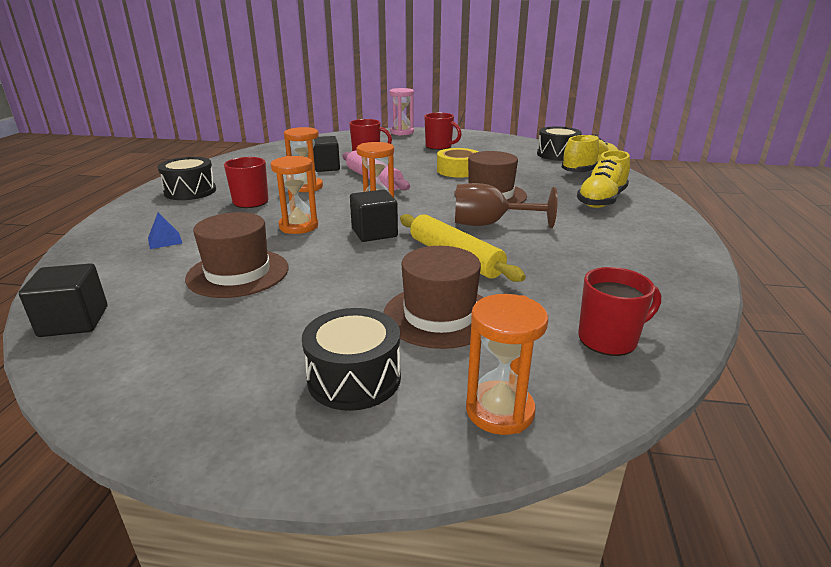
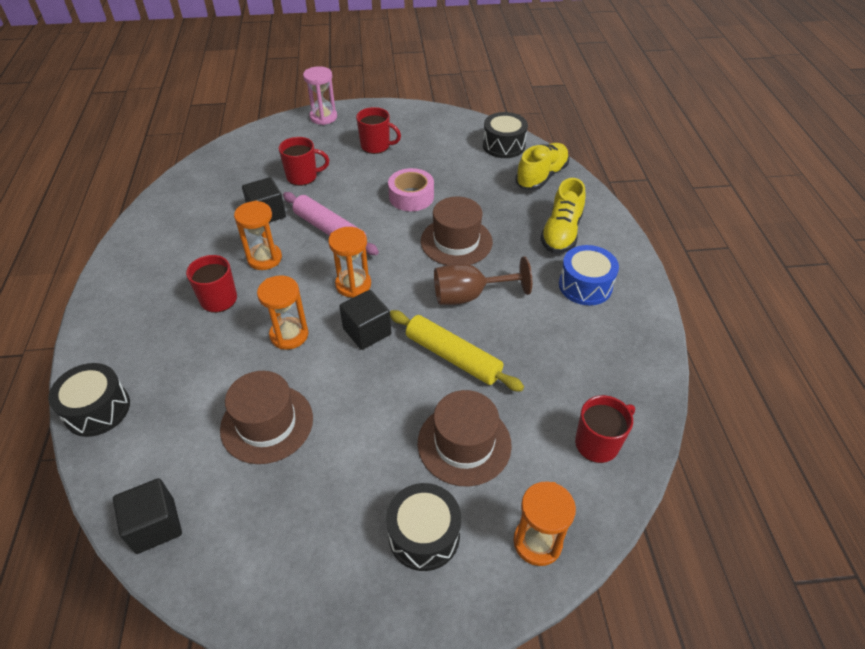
camera: 15 degrees left, 20 degrees up
(164, 240) = (166, 386): blue pyramid -> none
(190, 191) = (141, 290): black drum -> black drum (97, 409)
(458, 170) = (411, 196): yellow tape -> pink tape
(620, 231) = (585, 286): none -> blue drum

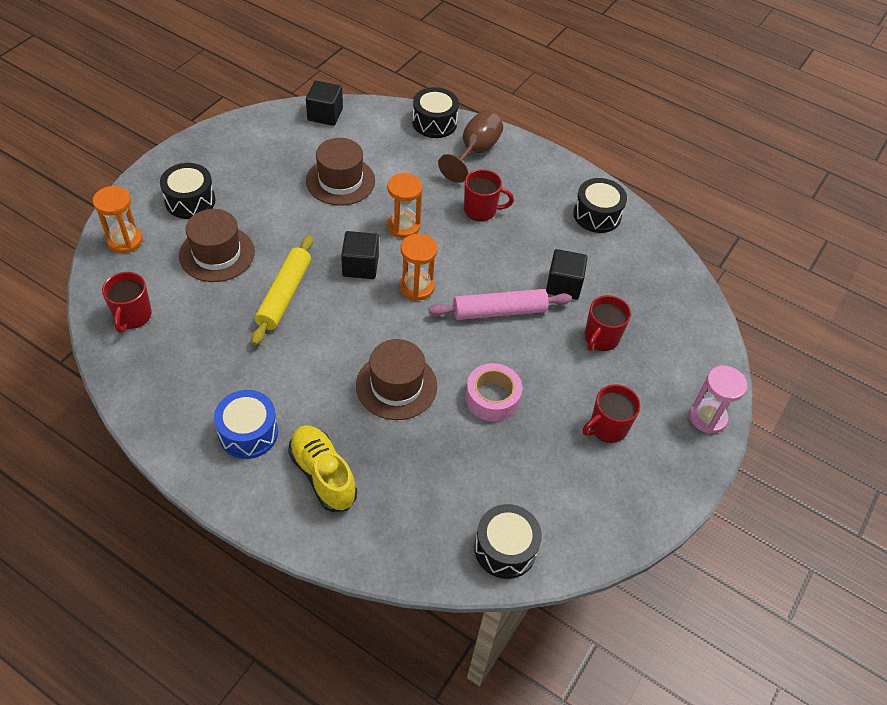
camera: 125 degrees right, 5 degrees up
(163, 232) = (597, 215): none -> black drum
(264, 258) = (502, 254): orange hourglass -> none
(452, 357) = (284, 295): yellow rolling pin -> yellow rolling pin turned 60 degrees counterclockwise
(469, 296) = (327, 347): brown goblet -> brown goblet (475, 152)
(541, 176) = (417, 536): yellow shoe -> none

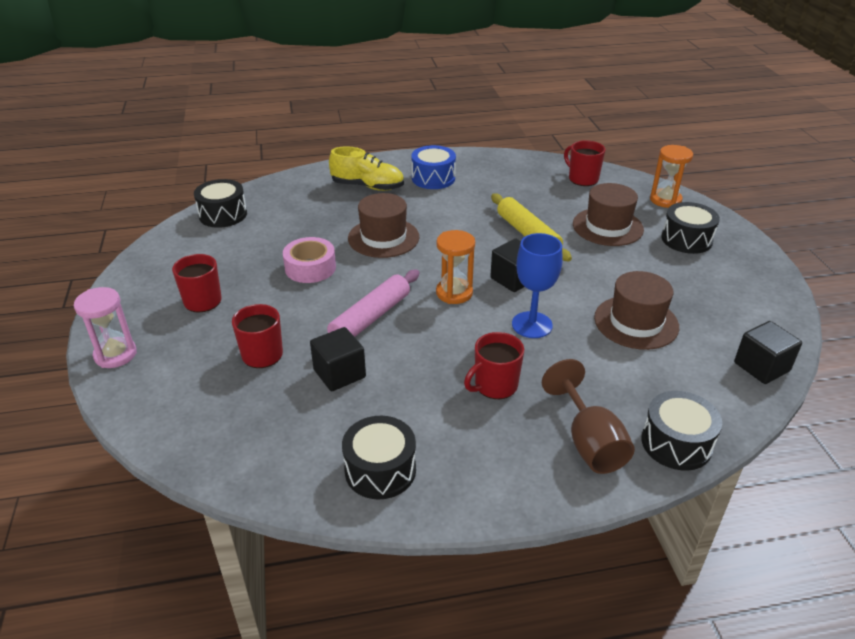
camera: 140 degrees right, 15 degrees down
(403, 226) = (532, 325): orange hourglass -> blue goblet

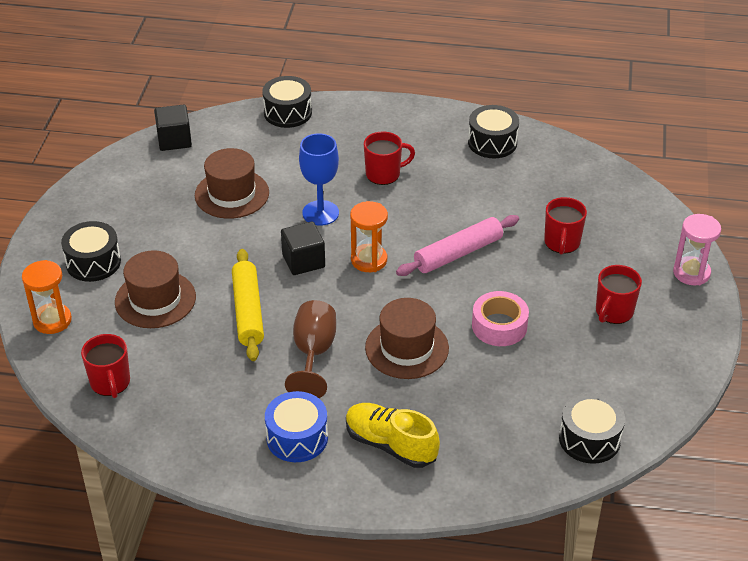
camera: 160 degrees left, 5 degrees up
(339, 373) = (501, 211): black cube -> none
(589, 442) = (344, 126): brown goblet -> brown goblet (313, 353)

